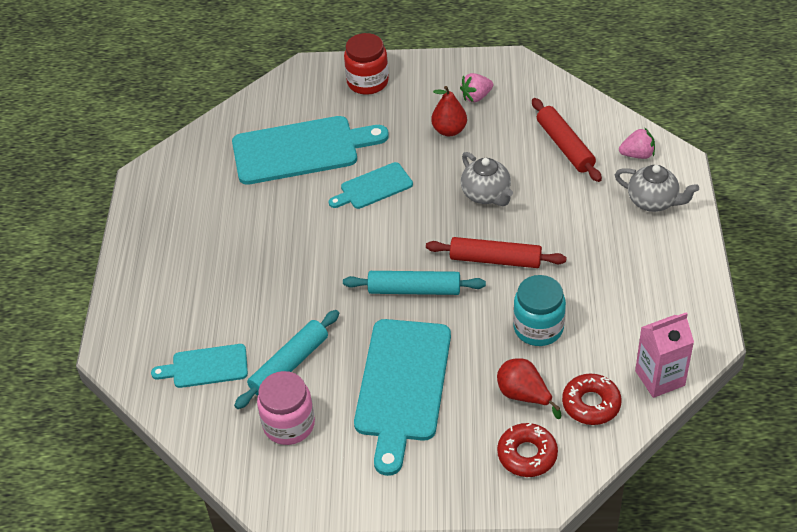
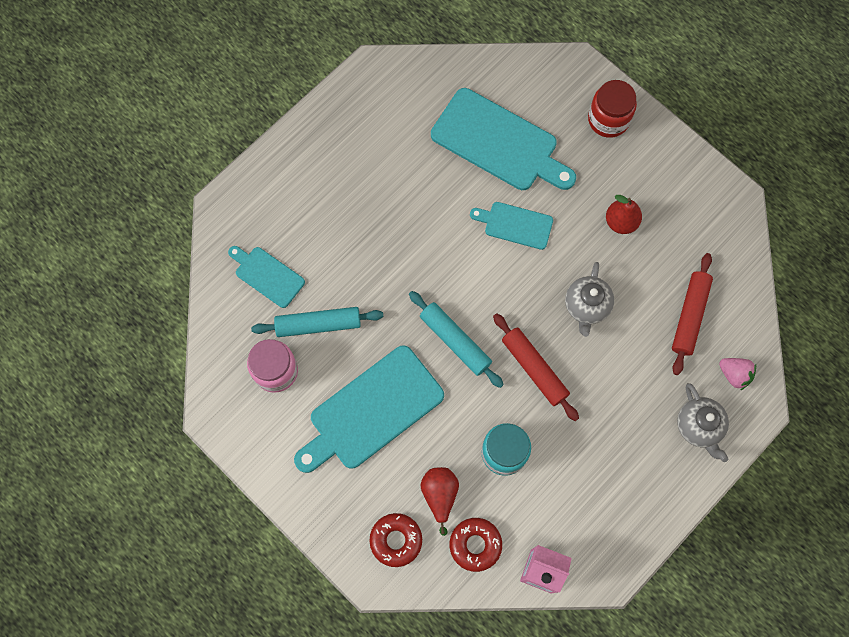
camera: 40 degrees right, 25 degrees up
(476, 97) = (673, 208): pink strawberry -> none

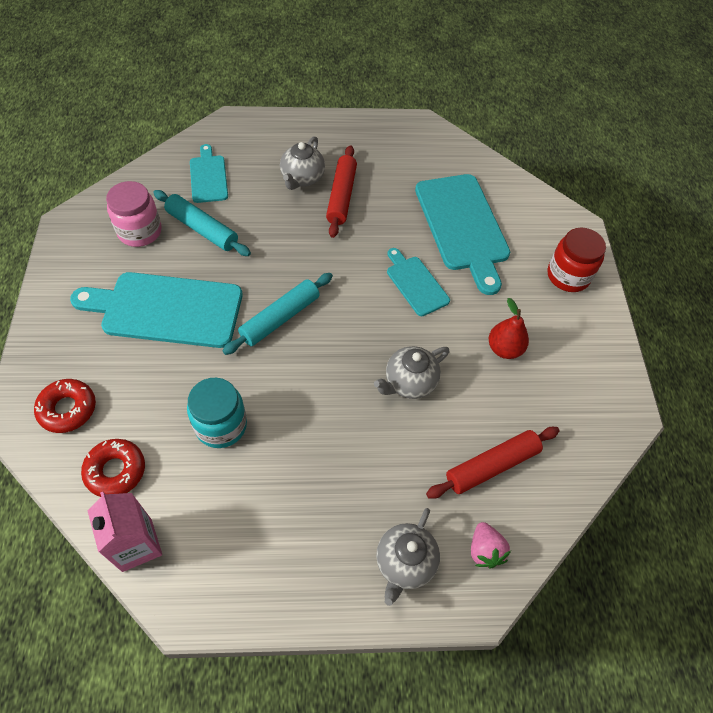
camera: 40 degrees right, 15 degrees down
(339, 209) = (302, 178): none -> grey teapot
(440, 495) = (137, 409): red pear -> none
(455, 341) = (280, 318): turquoise rolling pin -> turquoise rolling pin turned 45 degrees clockwise
(534, 368) = (316, 388): red rolling pin -> red rolling pin (341, 196)

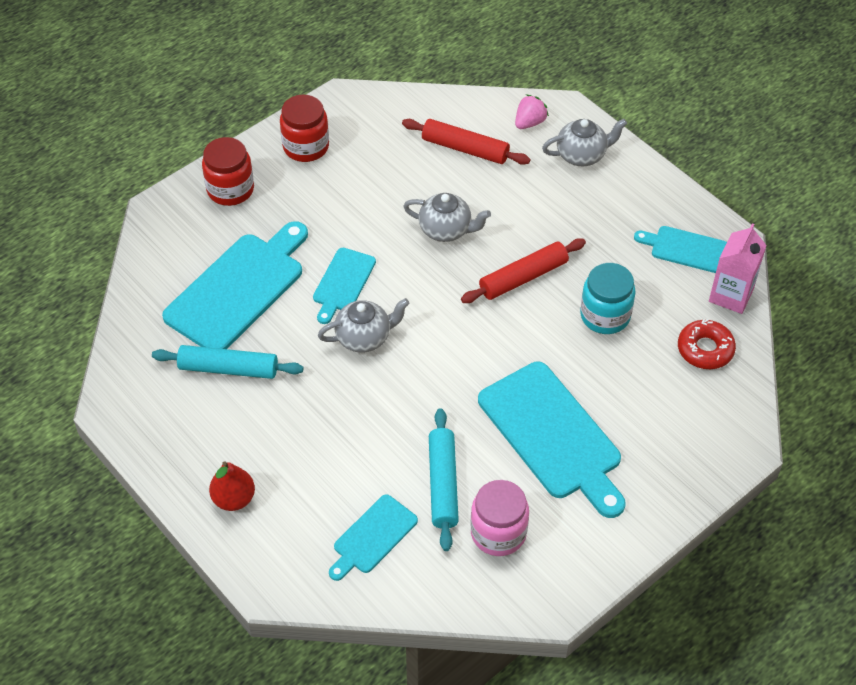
camera: 125 degrees left, 5 degrees down
(67, 409) = (702, 421): red donut -> none
(218, 554) = (685, 249): none -> turquoise cutting board
(280, 318) = (475, 349): turquoise rolling pin -> turquoise rolling pin (228, 369)
(302, 178) = (295, 454): grey teapot -> grey teapot (364, 337)
(341, 196) = (289, 404): red rolling pin -> red rolling pin (523, 277)
(504, 349) = (353, 192): red pear -> red pear (234, 499)
(582, 350) = (306, 146): none -> red jar

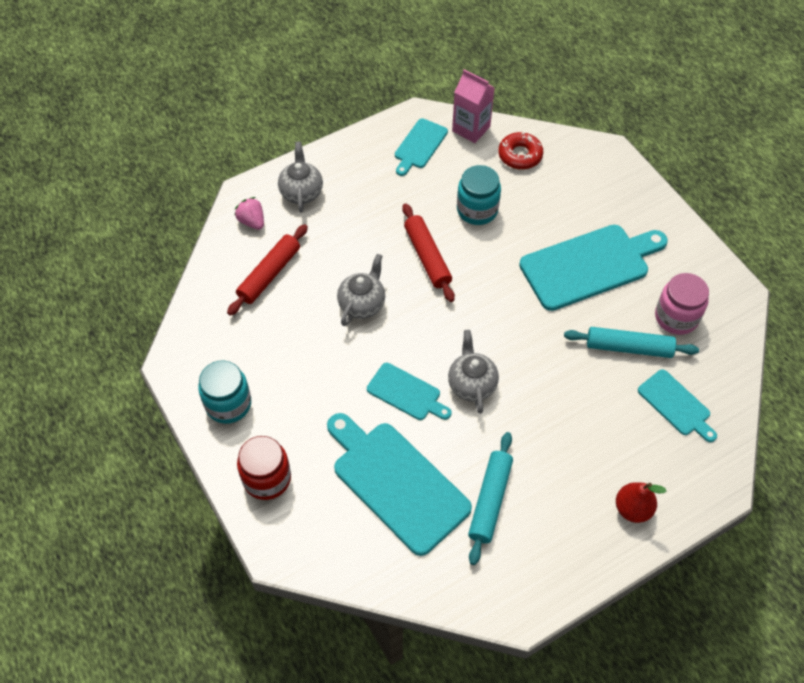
camera: 80 degrees left, 5 degrees up
(306, 146) = (228, 404): red jar -> turquoise jar

